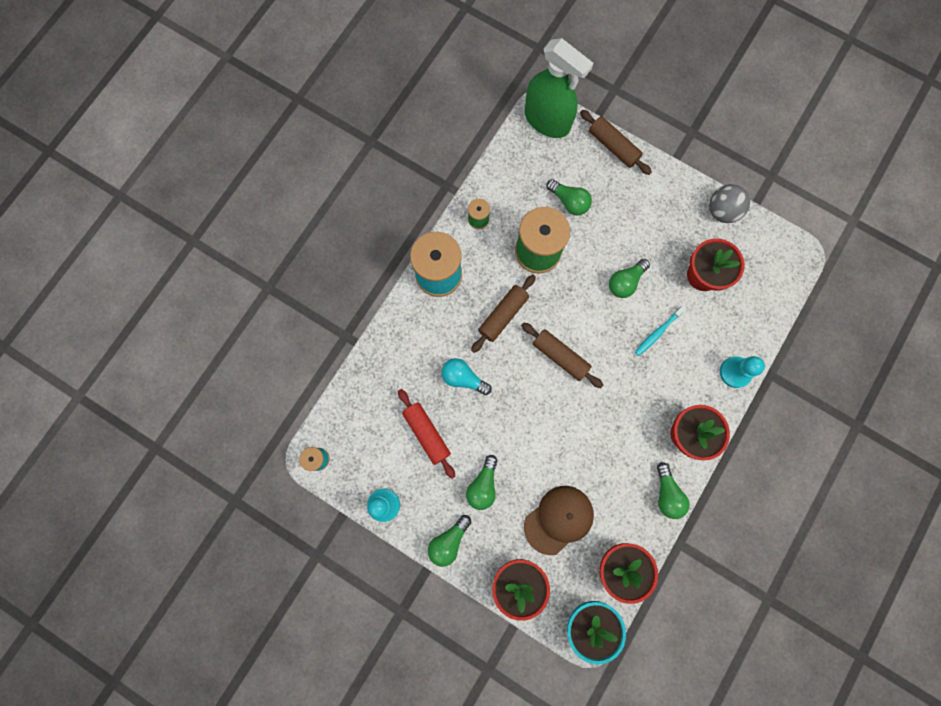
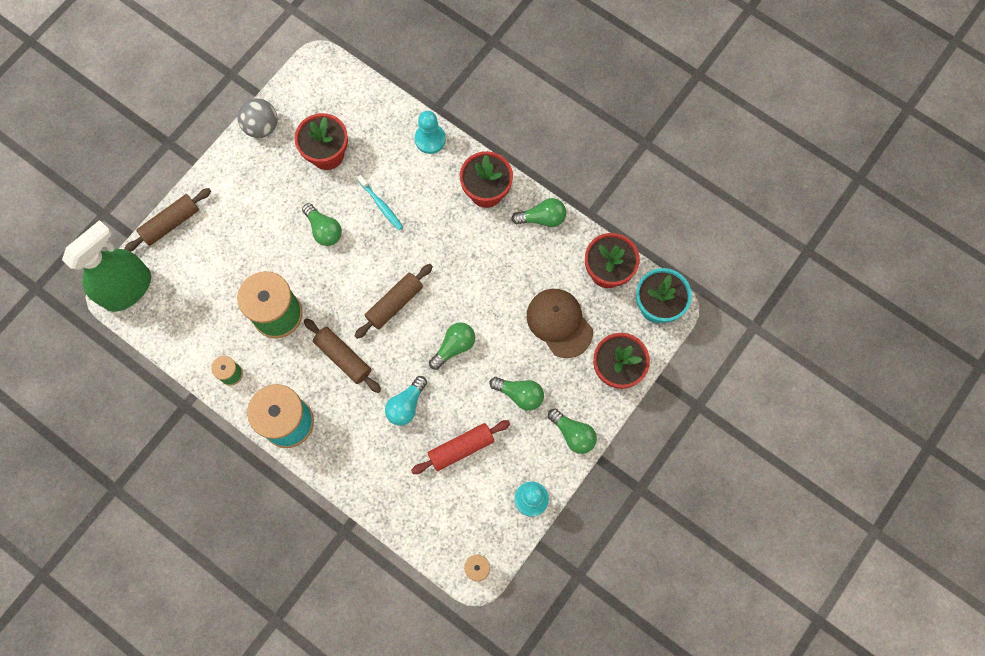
camera: 85 degrees left, 5 degrees down
(569, 202) = (226, 276): green light bulb -> green light bulb (454, 347)

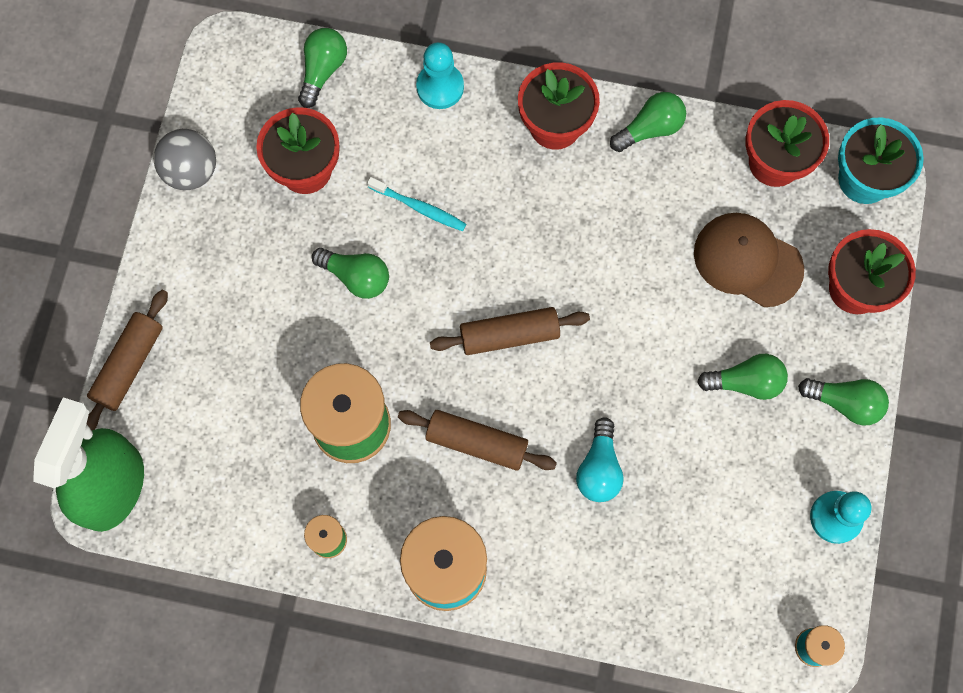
camera: 25 degrees left, 0 degrees up
(395, 303) = (509, 335): brown rolling pin -> brown rolling pin turned 60 degrees clockwise
(454, 347) = (622, 358): green light bulb -> green light bulb (323, 71)
(461, 448) = (705, 493): red rolling pin -> none

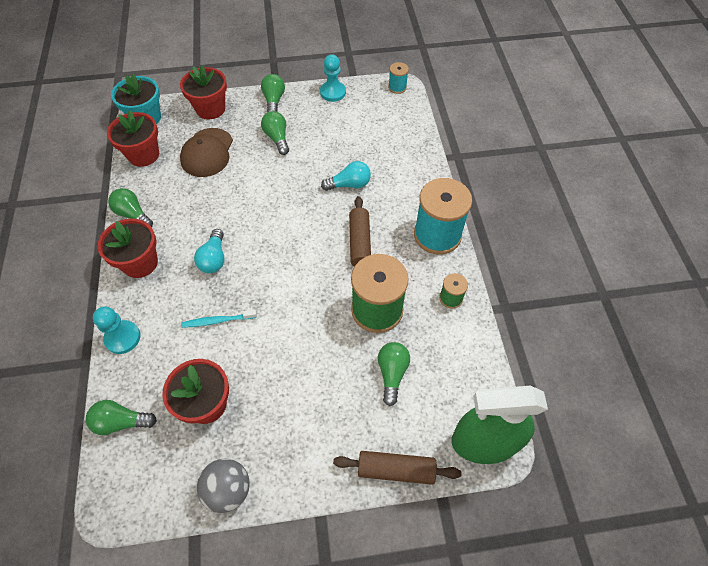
camera: 110 degrees left, 15 degrees down
(356, 277) = (278, 342): green light bulb -> green light bulb (392, 373)
(419, 207) = (217, 321): turquoise toothbrush -> turquoise toothbrush turned 105 degrees counterclockwise
(509, 335) = (288, 246): brown rolling pin -> none
(525, 225) = (214, 258): none -> turquoise light bulb

